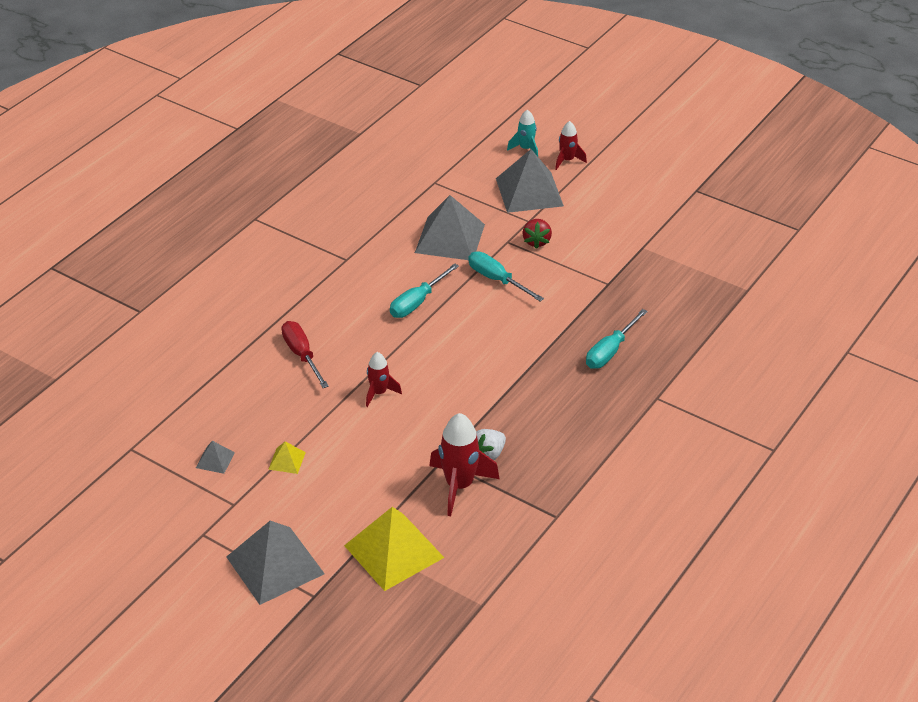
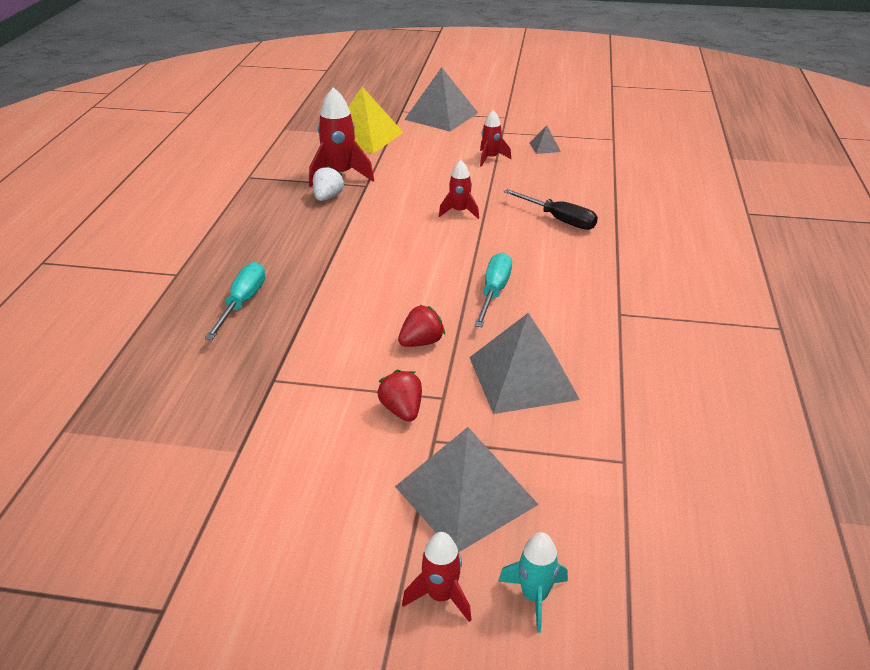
camera: 155 degrees right, 5 degrees down
(287, 460) = (491, 158): yellow pyramid -> red rocket
(302, 355) = (559, 219): red screwdriver -> black screwdriver
(497, 280) = (421, 342): turquoise screwdriver -> red strawberry

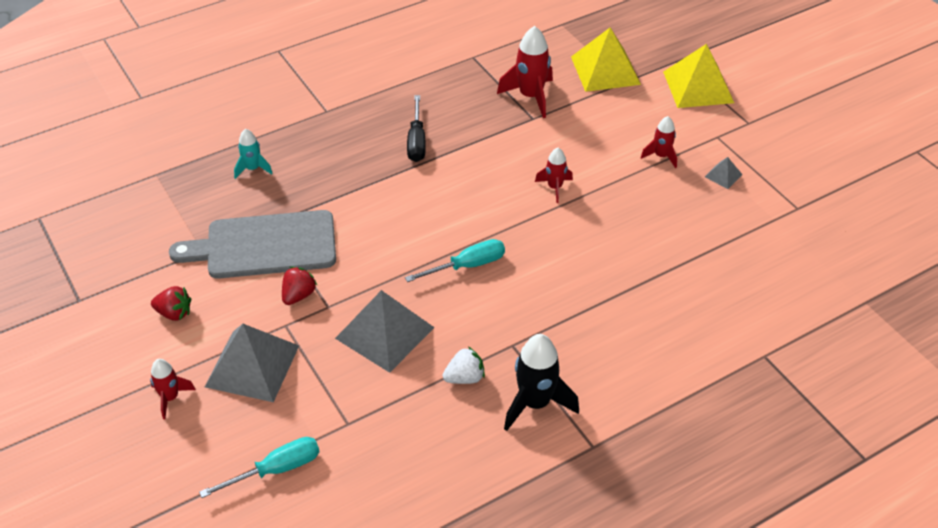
camera: 50 degrees right, 10 degrees up
(242, 303) = (328, 159): turquoise screwdriver -> turquoise screwdriver (276, 470)
(298, 400) = (265, 245): none -> grey cutting board
(327, 197) = (493, 111): white strawberry -> white strawberry (464, 378)
(421, 342) = (373, 264): red strawberry -> red strawberry (174, 313)
(441, 116) = (698, 87): grey pyramid -> yellow pyramid
(534, 597) = (201, 437): turquoise rocket -> turquoise rocket (253, 169)
(559, 219) = (609, 247): black screwdriver -> black screwdriver (417, 141)
(702, 334) = (535, 403): none -> black rocket

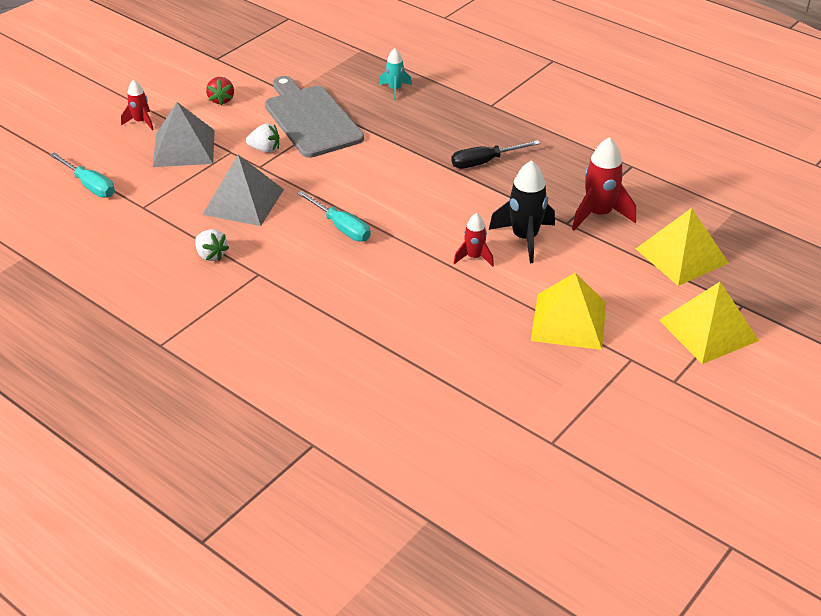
camera: 70 degrees right, 5 degrees down
(298, 295) = (265, 149): red strawberry -> white strawberry
(535, 403) = (197, 301): black rocket -> black rocket (524, 238)
(661, 156) = (568, 321): red rocket -> yellow pyramid
(723, 175) = (568, 373): grey pyramid -> none

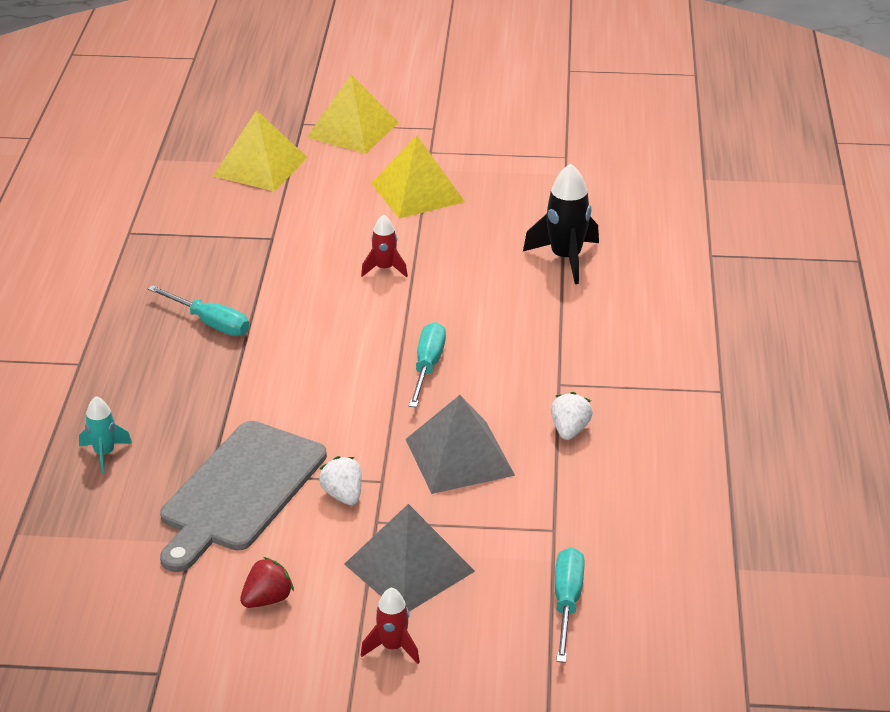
camera: 125 degrees left, 5 degrees down
(485, 162) = (210, 323): black screwdriver -> turquoise screwdriver
(524, 238) = (323, 252): black rocket -> black rocket (565, 258)
(598, 214) = (239, 225): red rocket -> none

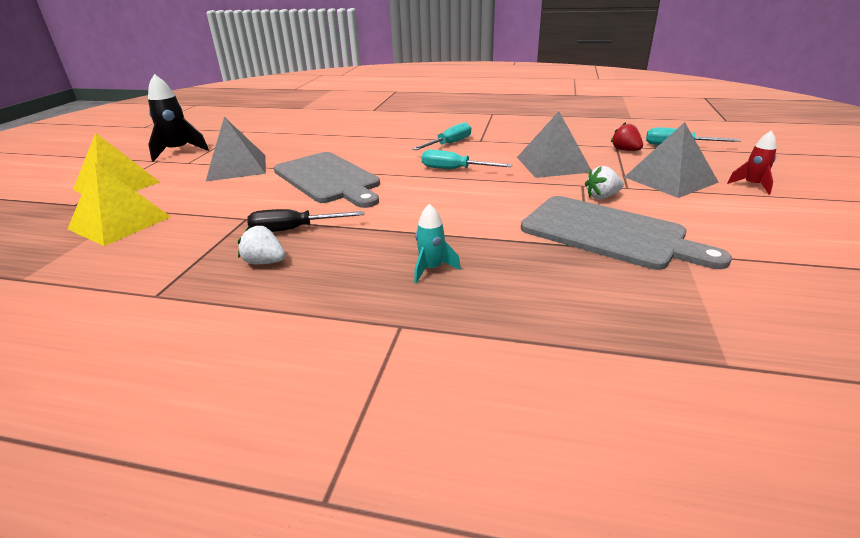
camera: 80 degrees left, 5 degrees down
(104, 453) = (567, 303): turquoise rocket -> turquoise rocket (431, 269)
(210, 323) = (361, 246): turquoise screwdriver -> turquoise screwdriver (449, 144)
(246, 274) = (294, 229): none -> black screwdriver
(267, 599) = (735, 223): red strawberry -> red strawberry (625, 150)
(385, 269) = (328, 179): red rocket -> grey cutting board
(417, 192) = (237, 167): yellow pyramid -> grey pyramid
(565, 258) = (354, 135): black rocket -> black rocket (178, 151)
(569, 430) = (525, 140): white strawberry -> white strawberry (265, 262)

